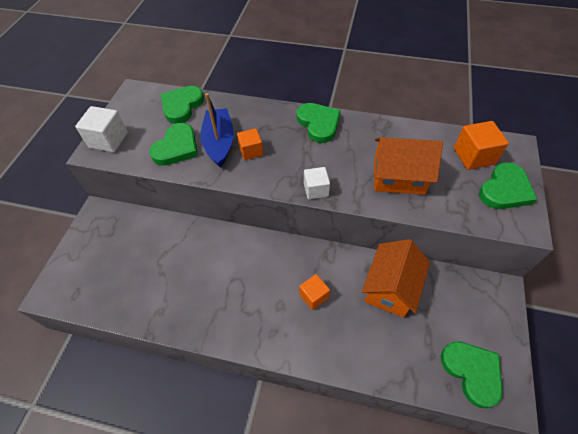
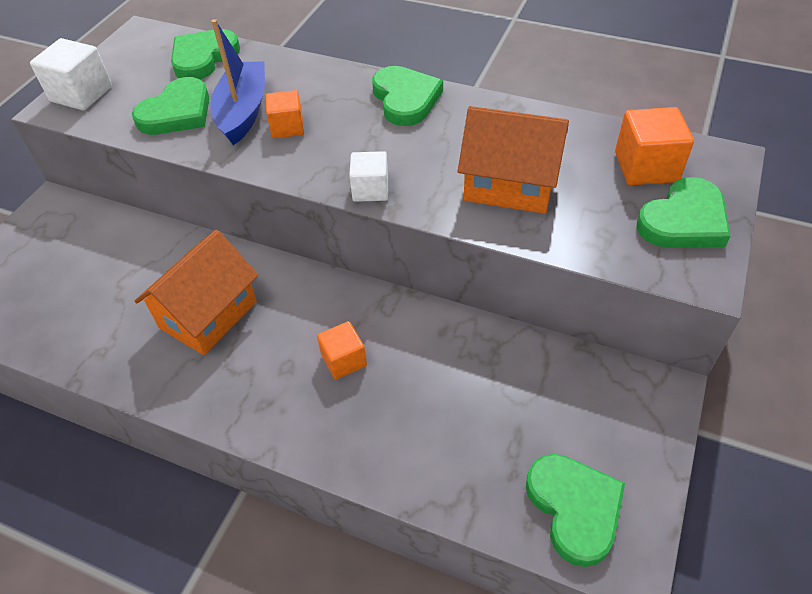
camera: 10 degrees right, 5 degrees down
(390, 288) = (473, 364): orange house -> orange house (208, 315)

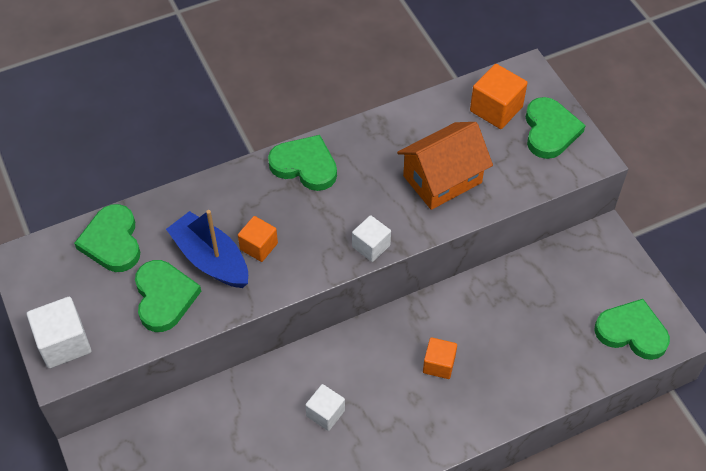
camera: 50 degrees left, 5 degrees up
(208, 315) = (325, 413): orange house -> white cube

